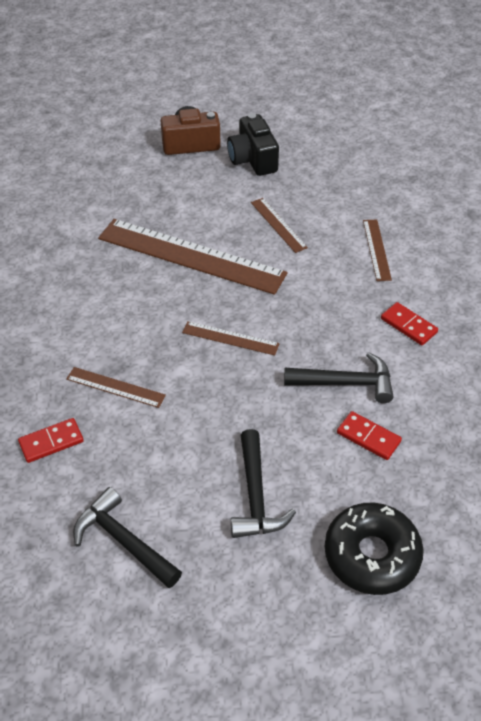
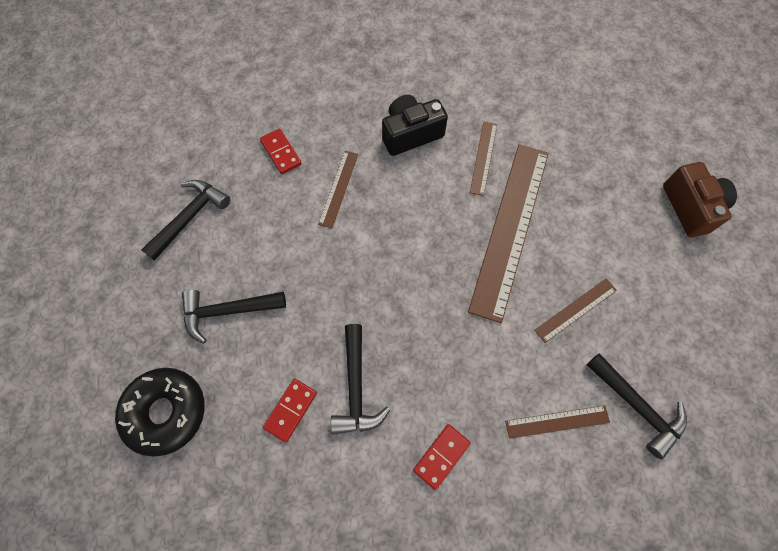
camera: 85 degrees right, 20 degrees up
(230, 338) = (404, 275): brown ruler -> brown ruler (483, 158)
(253, 159) = (682, 275): black camera -> black camera (411, 134)
(363, 203) = (637, 406): none -> black hammer

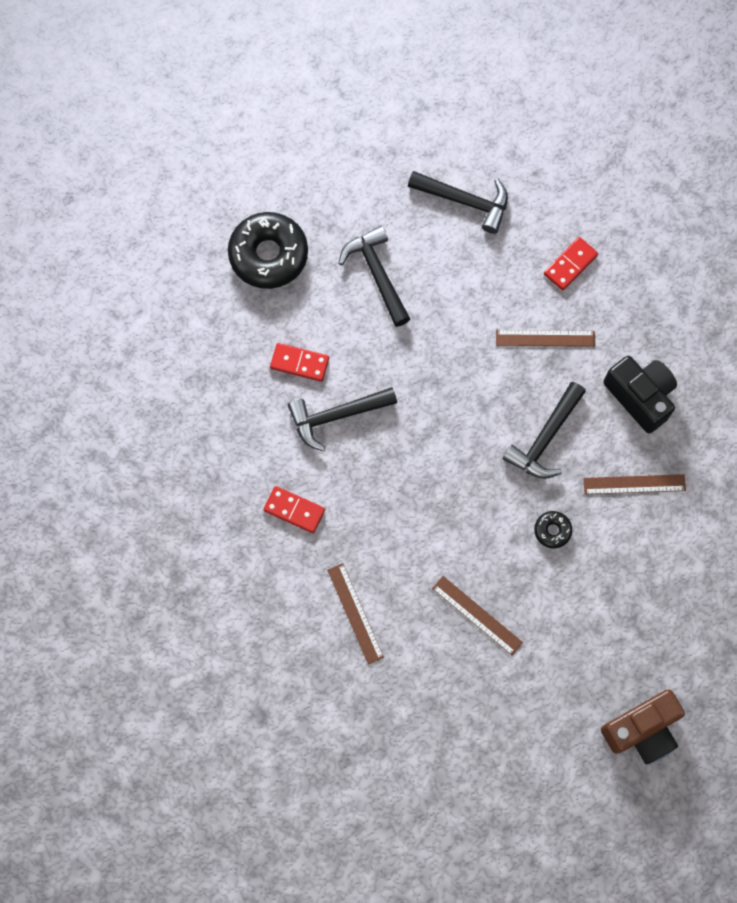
camera: 75 degrees right, 5 degrees up
(510, 228) = (552, 530): brown ruler -> black donut
(637, 406) = (391, 690): black hammer -> black hammer (545, 438)

